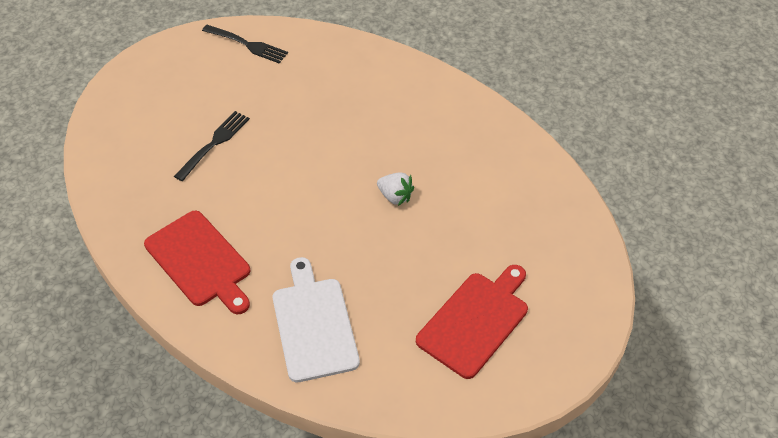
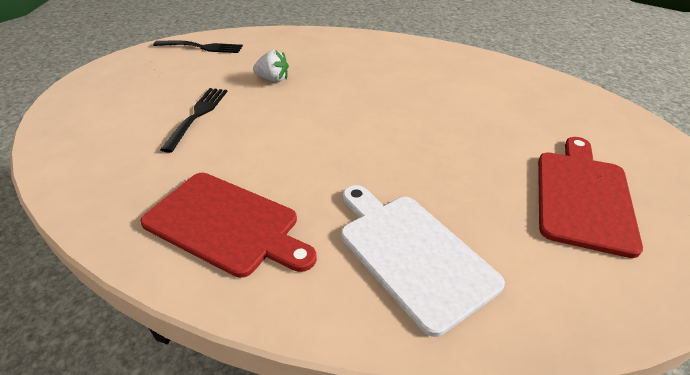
camera: 20 degrees left, 10 degrees down
(395, 196) = (410, 115): white strawberry -> white strawberry (273, 79)

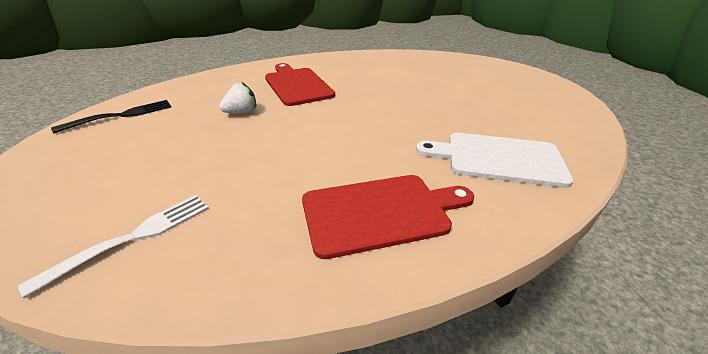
camera: 45 degrees left, 5 degrees down
(92, 142) = (133, 238): none -> white fork
(197, 116) = (218, 162): black fork -> none
(583, 196) = (509, 96): red cutting board -> red cutting board (297, 85)

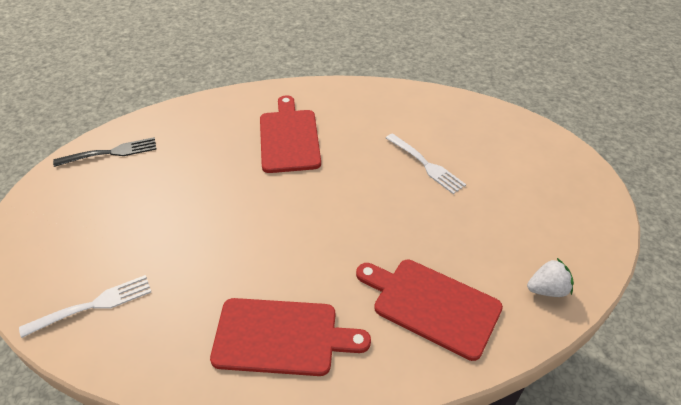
camera: 20 degrees right, 10 degrees up
(241, 112) = (217, 173): white strawberry -> white strawberry (547, 289)
(418, 84) = (425, 164): none -> white fork
(498, 158) = (431, 305): white cutting board -> red cutting board

